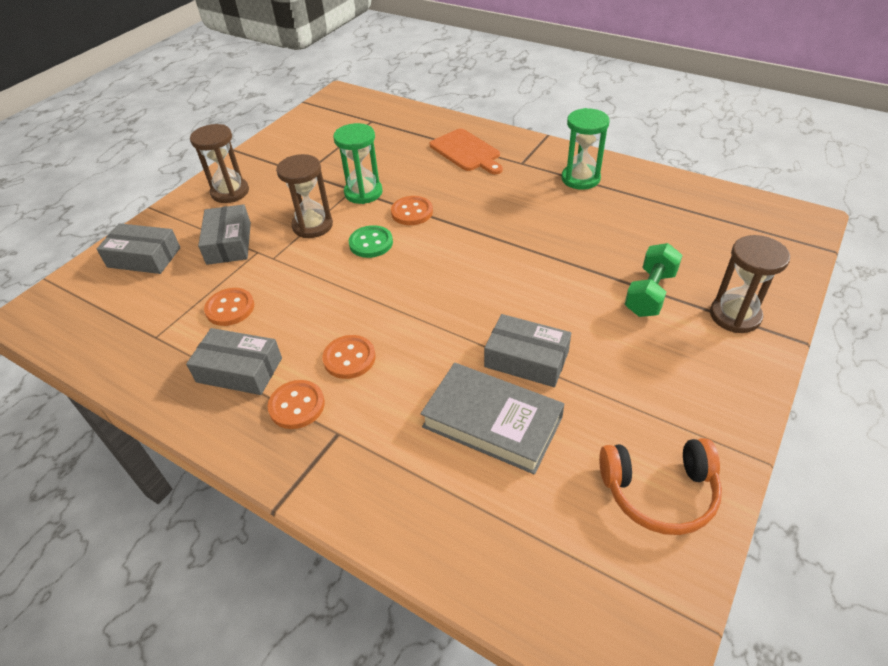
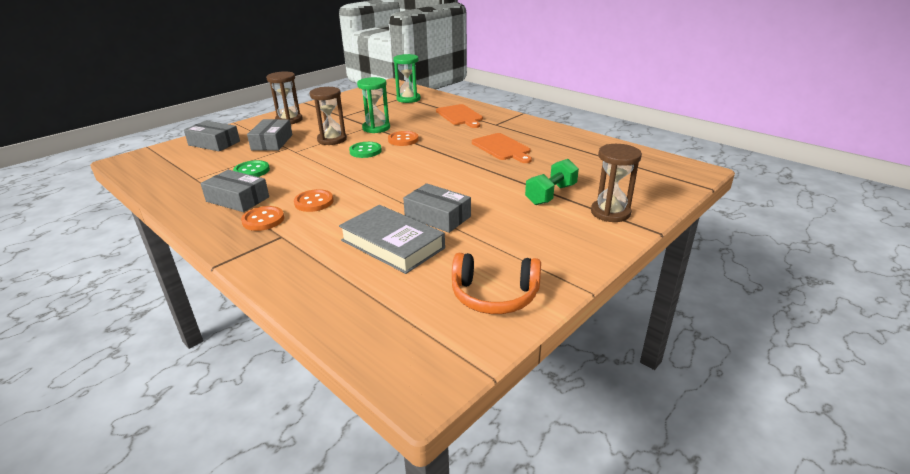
camera: 10 degrees right, 15 degrees down
(230, 308) = (252, 171): orange button -> green button
(550, 210) = (502, 148): none -> orange cutting board
(580, 179) = (534, 135): green hourglass -> green hourglass (408, 99)

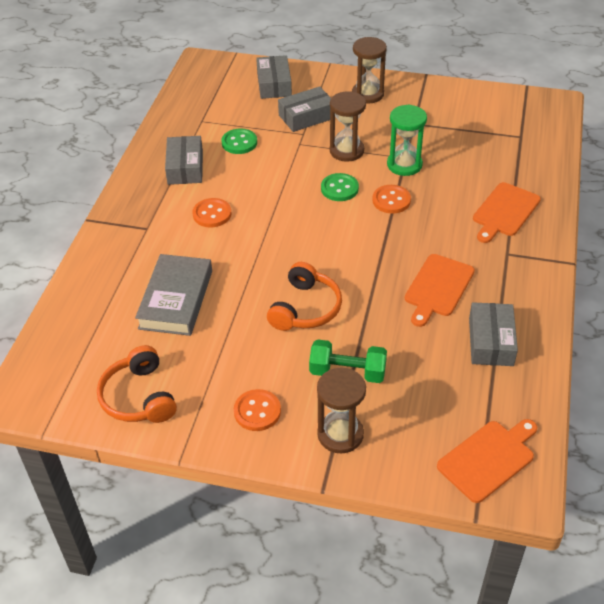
camera: 60 degrees right, 15 degrees up
(263, 220) = (163, 203): orange button -> orange button (257, 411)
(408, 99) = (517, 143): green hourglass -> none
(437, 217) = (241, 306): grey box -> grey box (490, 342)
(471, 193) = (306, 308): none -> orange headphones
(663, 172) = (488, 459): none -> orange cutting board

